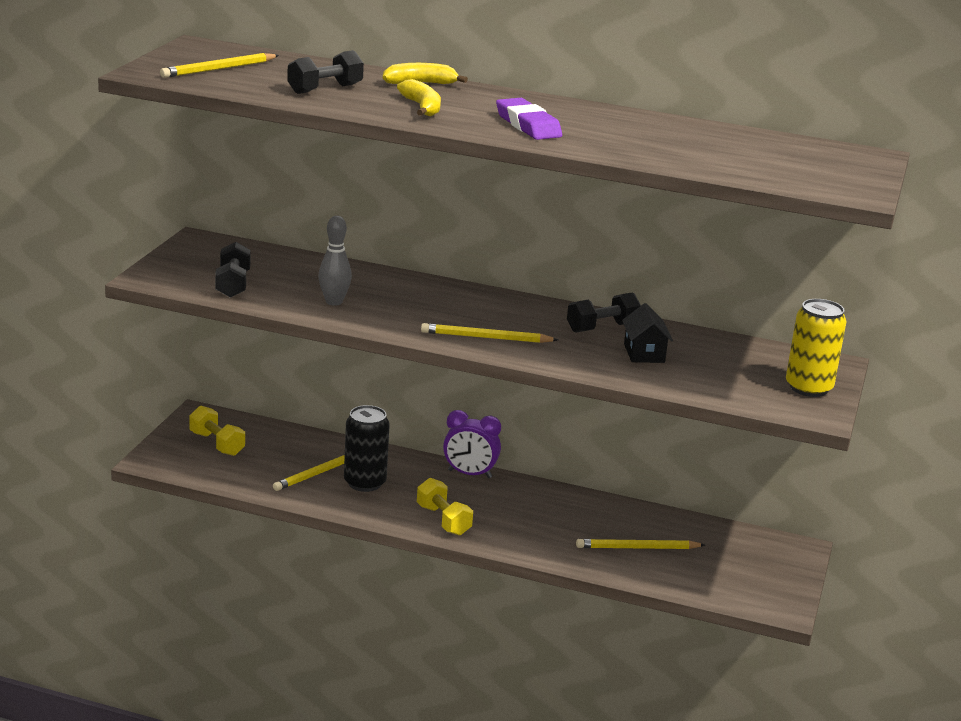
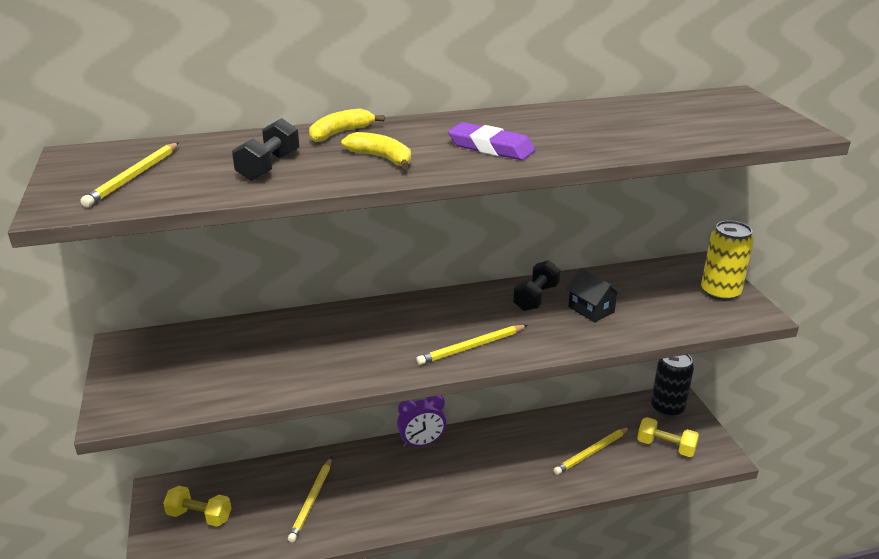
camera: 30 degrees left, 5 degrees up
(232, 284) = (204, 385): black dumbbell -> none
(334, 302) = (314, 364): grey bowling pin -> none
(364, 483) = (354, 494): black can -> black can (667, 408)
(443, 520) = (445, 500): yellow dumbbell -> yellow dumbbell (665, 447)

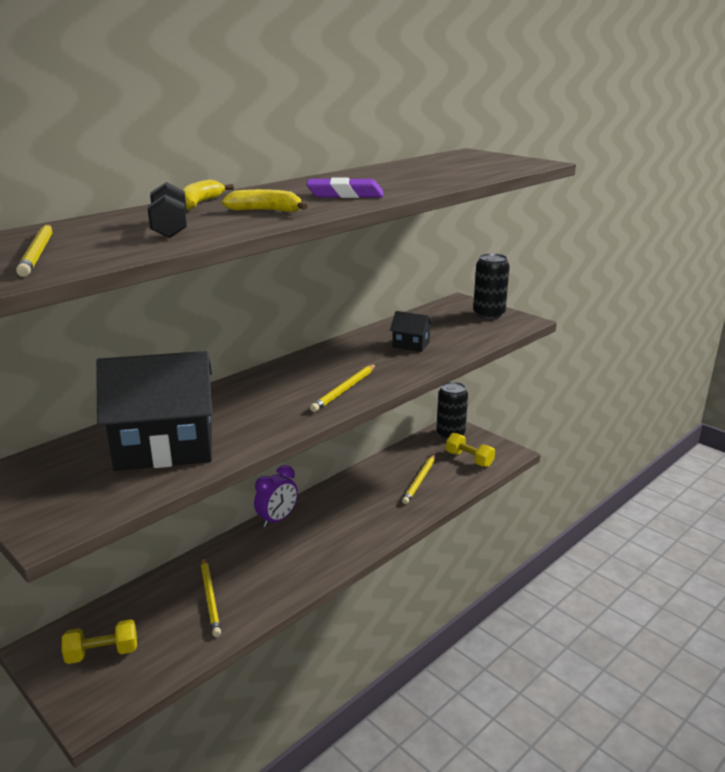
camera: 30 degrees left, 5 degrees down
(264, 359) = (165, 447): none -> black house
(536, 298) = (361, 347): black dumbbell -> none
(665, 447) = (469, 459): yellow dumbbell -> yellow dumbbell turned 45 degrees clockwise
(720, 292) = (488, 314): yellow can -> black can

